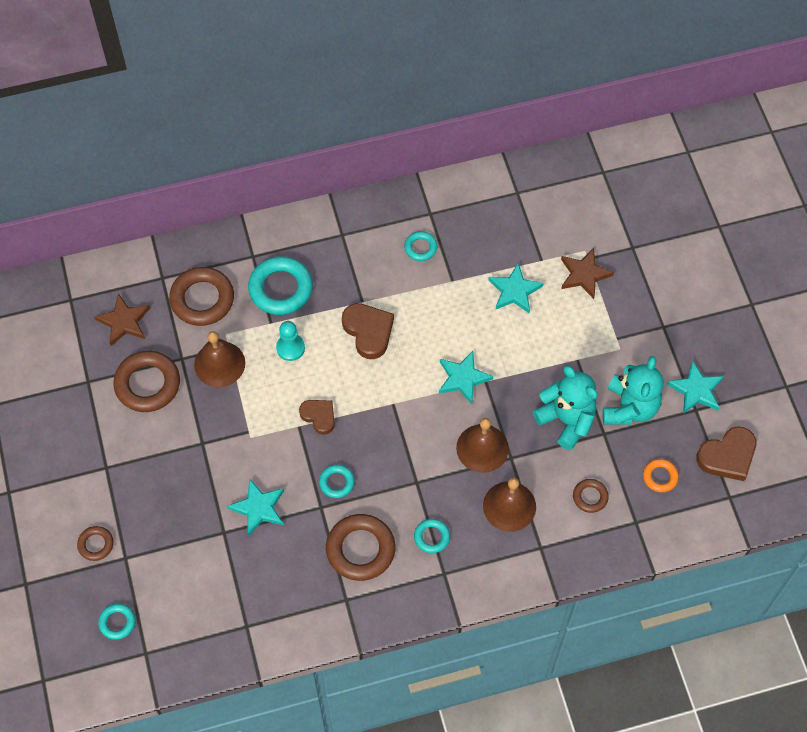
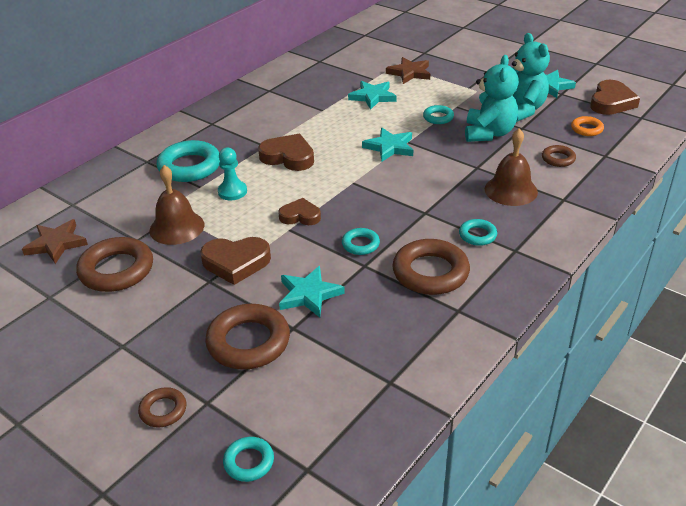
camera: 35 degrees left, 25 degrees down
(202, 299) = (123, 200): brown ring -> brown ring (248, 342)
(233, 437) = (236, 263): none -> brown heart
(420, 248) = (280, 106): turquoise ring -> turquoise ring (438, 117)
(482, 448) = (450, 172): brown bell -> none
(566, 420) = (489, 133): turquoise teddy bear -> turquoise teddy bear turned 90 degrees clockwise

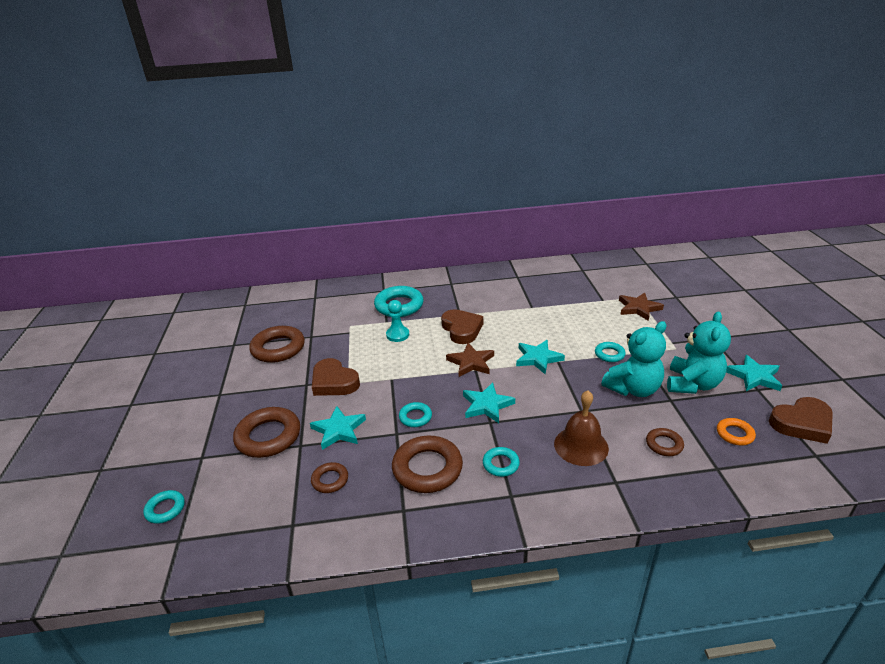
camera: 45 degrees right, 5 degrees down
(56, 244) = (277, 316): brown star -> brown star (471, 362)
(163, 410) = (181, 445): brown ring -> brown ring (330, 480)
(177, 227) = (339, 340): brown bell -> none
(300, 216) = (410, 374): brown heart -> none
(372, 97) = (582, 314): turquoise star -> turquoise star (487, 405)

